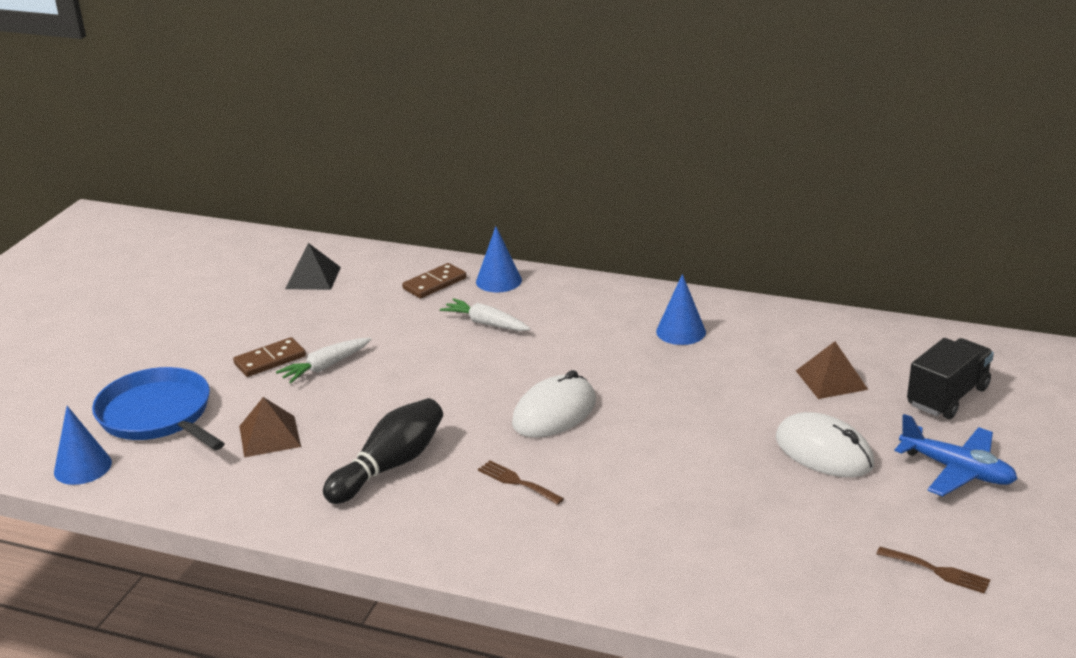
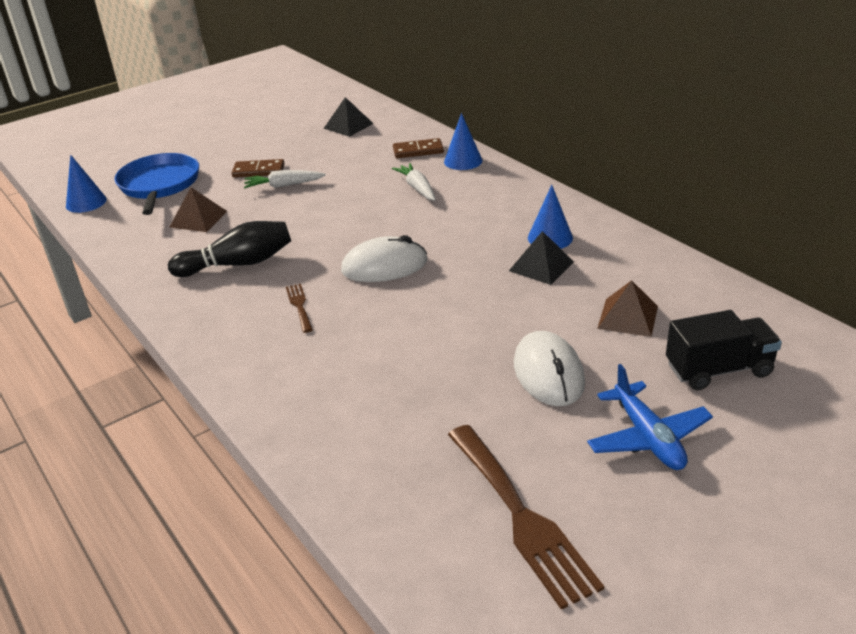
camera: 35 degrees right, 5 degrees up
(705, 360) = (541, 266): none -> black pyramid
(937, 571) = (521, 517): brown fork -> brown fork, size x2.15

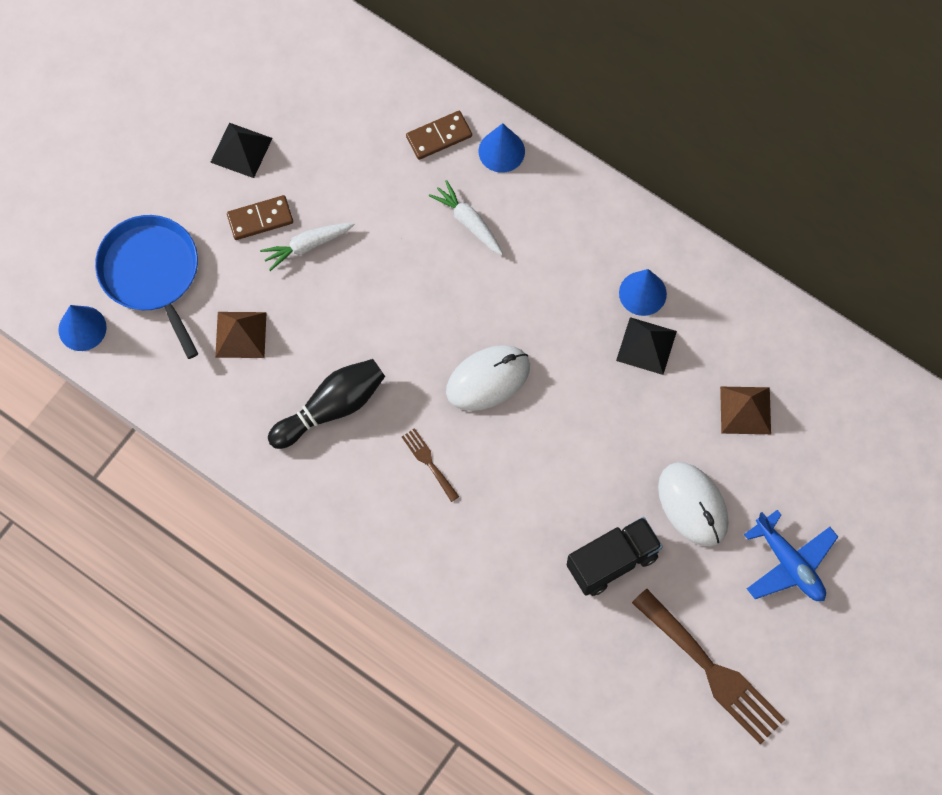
camera: 20 degrees left, 35 degrees up
(348, 126) = (325, 87): black pyramid -> black pyramid (241, 150)
(718, 370) = (834, 466): black truck -> black truck (612, 561)

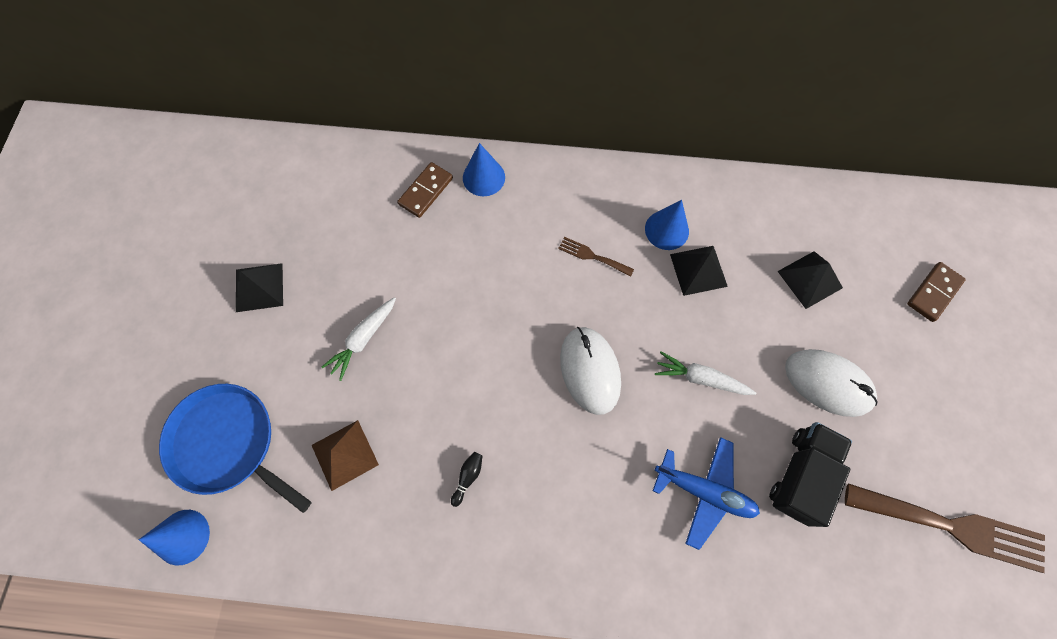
camera: 30 degrees left, 0 degrees up
(260, 219) = (307, 338): brown domino -> brown domino (933, 292)
(331, 408) = (468, 477): black bowling pin -> black bowling pin, size x0.40
(428, 462) = (586, 477): brown fork -> brown fork (592, 256)
(468, 222) = (491, 246): white carrot -> white carrot (700, 378)
(488, 379) = (590, 370): white mouse -> white mouse turned 45 degrees counterclockwise
(745, 410) = (810, 279): brown pyramid -> black pyramid
(789, 563) = (937, 388): blue plane -> blue plane (704, 491)

